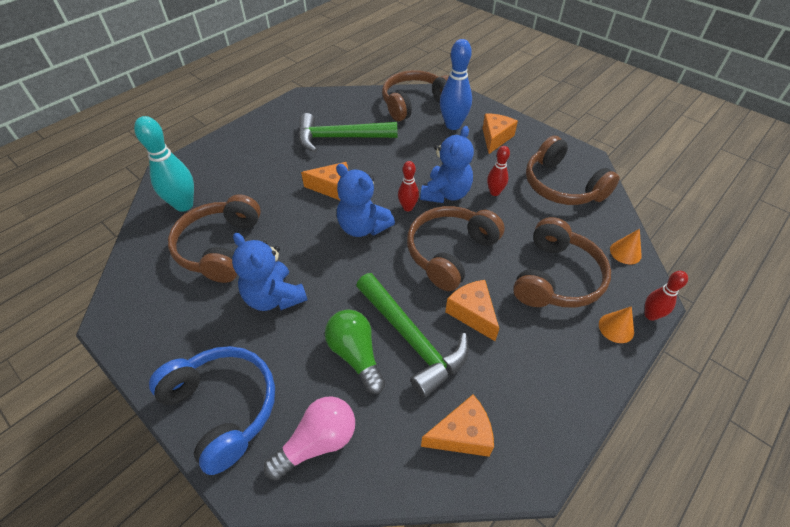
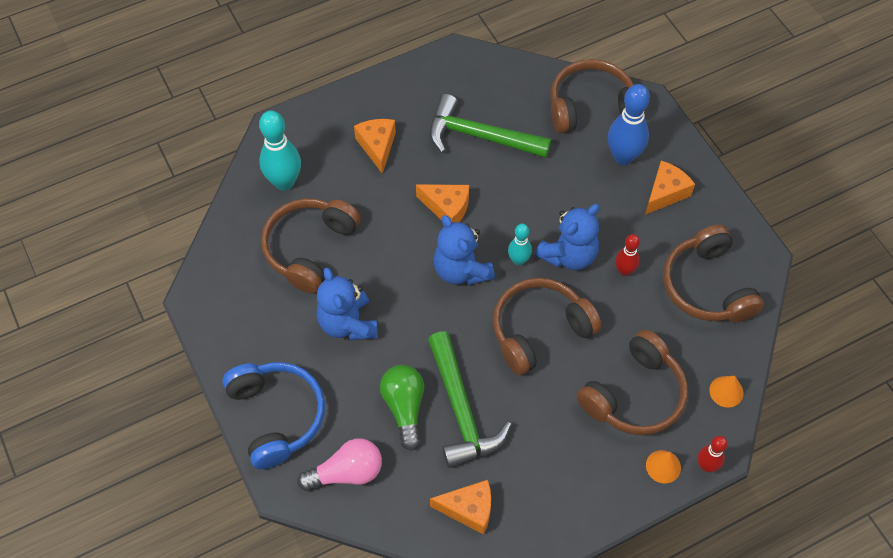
camera: 20 degrees right, 10 degrees up
(408, 207) = (518, 260): red bowling pin -> turquoise bowling pin
(472, 313) = (530, 404): orange cheese -> orange cheese (377, 146)

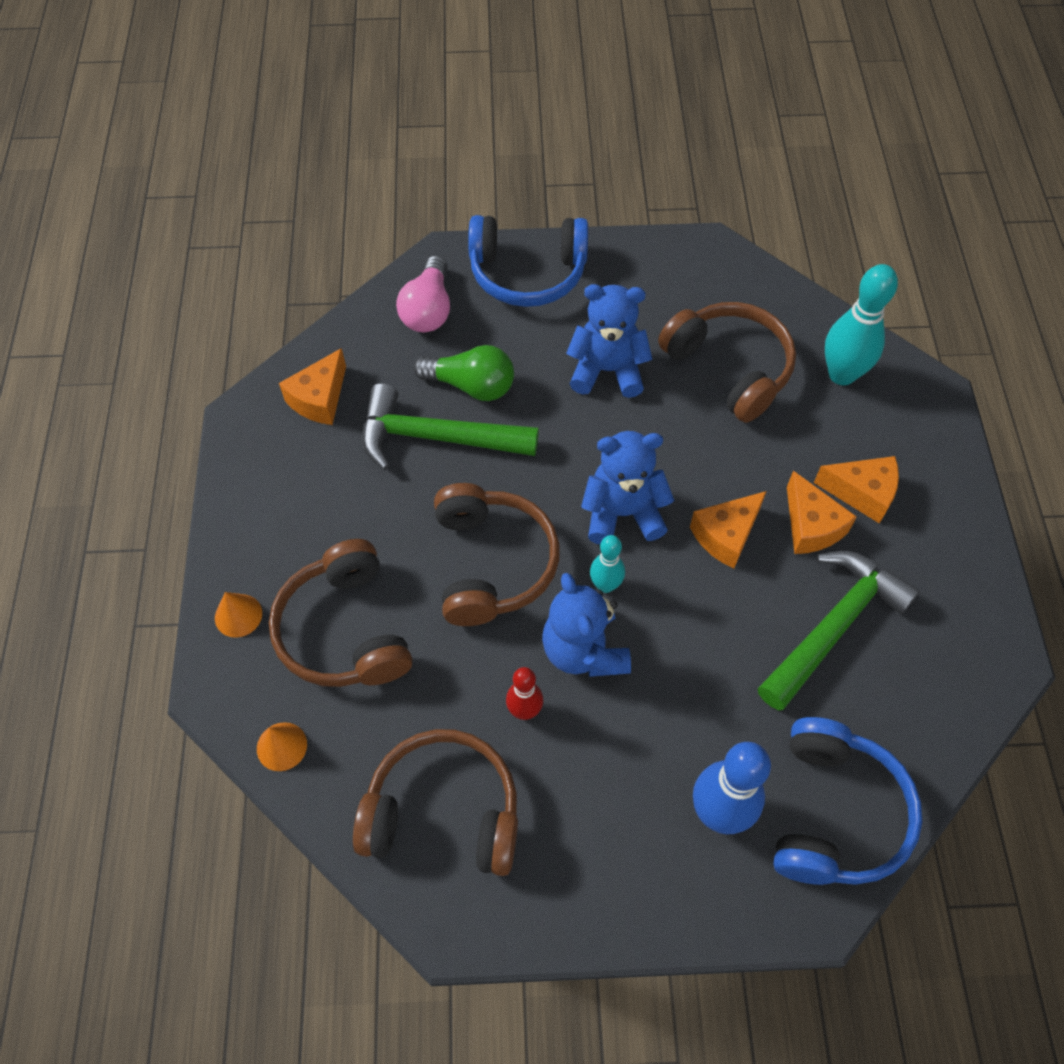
camera: 115 degrees right, 0 degrees up
(591, 106) = (835, 813): brown headphones -> blue headphones
(665, 193) = (626, 841): orange cheese -> orange cheese (810, 526)
(706, 466) = (207, 665): red bowling pin -> none

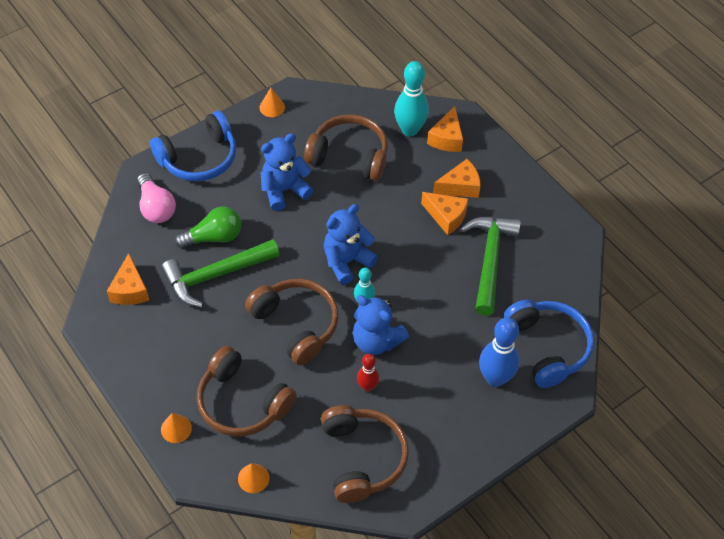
camera: 35 degrees left, 5 degrees down
(443, 812) = (362, 458): brown headphones -> brown headphones turned 105 degrees clockwise
(670, 252) = (272, 107): none -> orange cone
(726, 535) = (407, 244): orange cheese -> orange cheese (446, 138)

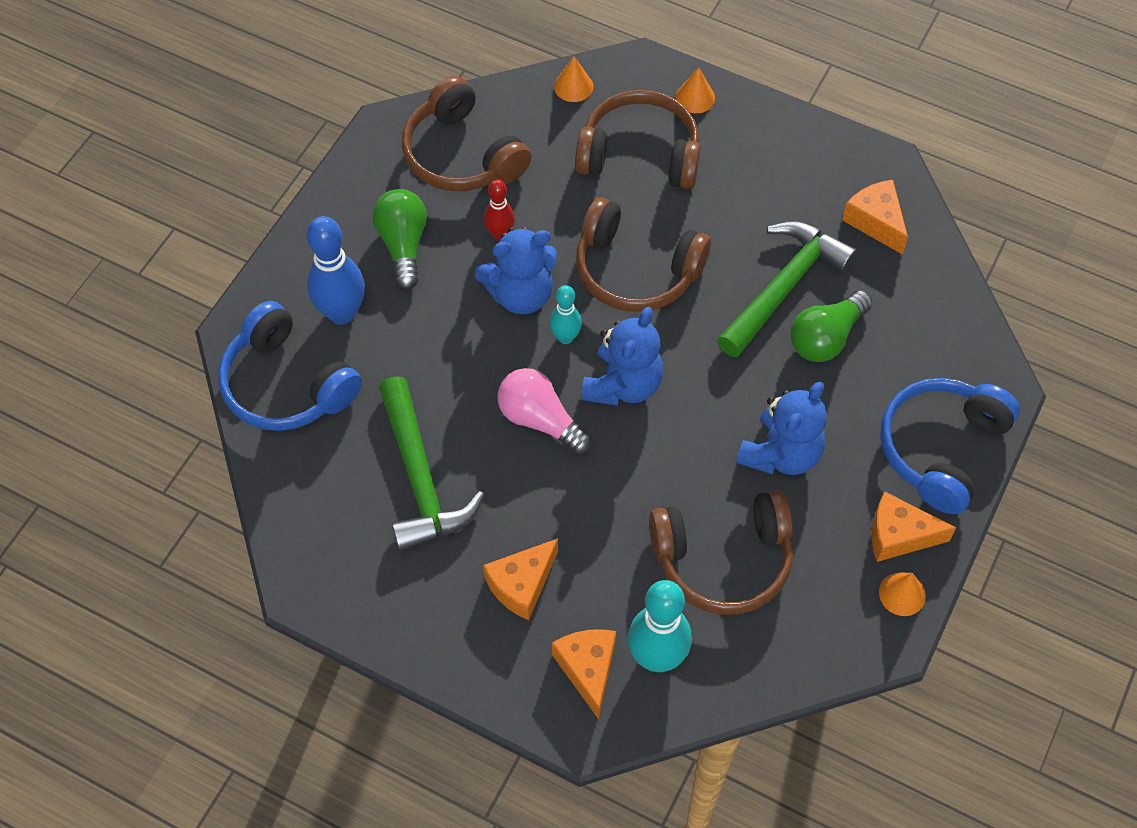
camera: 155 degrees right, 5 degrees up
(156, 207) = (937, 344): pink light bulb -> pink light bulb (540, 420)
(376, 341) = (520, 294): blue teddy bear -> blue teddy bear turned 150 degrees clockwise
(435, 407) = (403, 245): none -> green light bulb
(446, 217) = (518, 521): orange cheese -> orange cheese (899, 535)

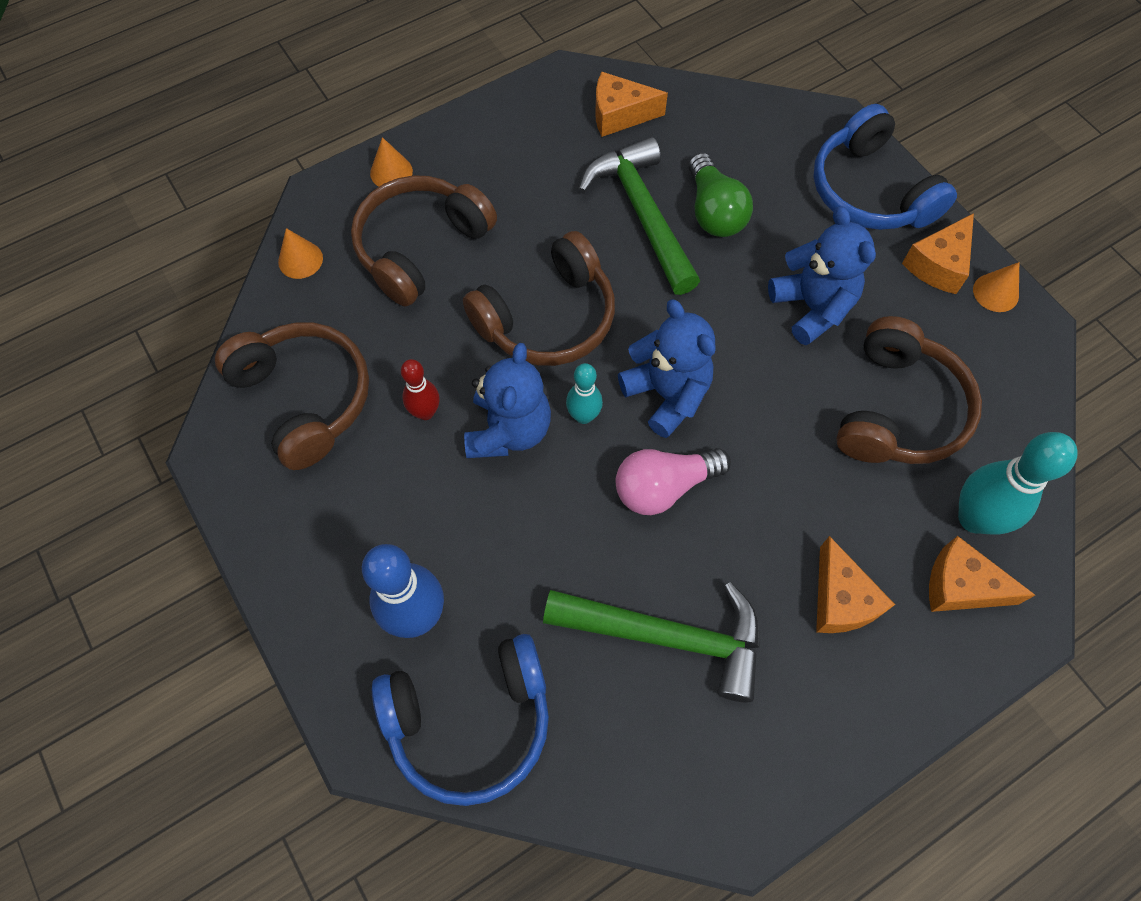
camera: 60 degrees left, 5 degrees up
(403, 245) = (374, 510): green light bulb -> none
(462, 155) = (305, 398): brown headphones -> brown headphones turned 120 degrees counterclockwise

